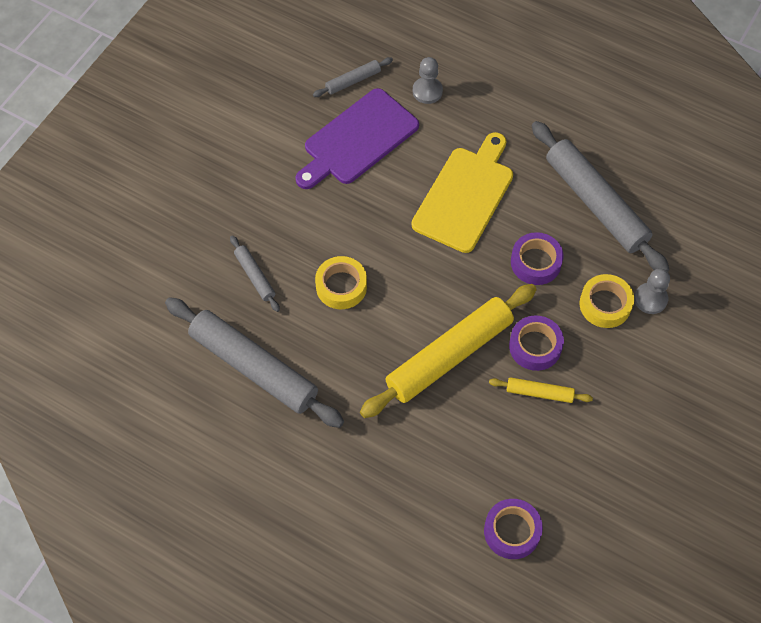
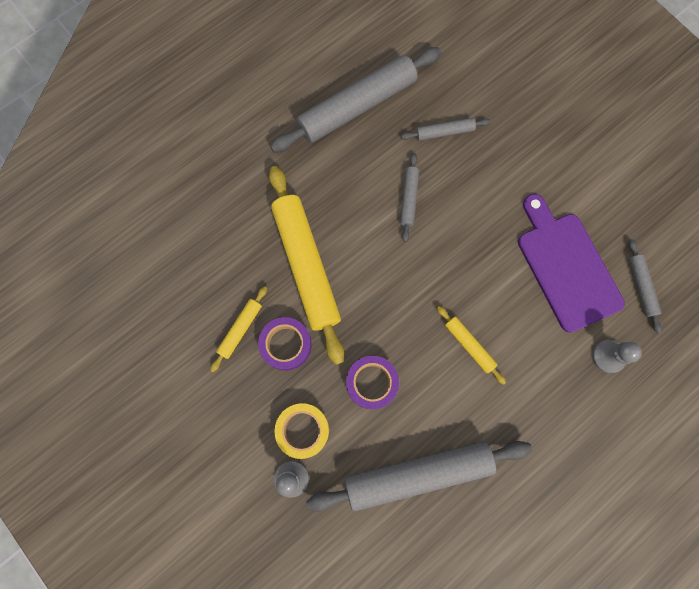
camera: 110 degrees right, 15 degrees up
(341, 286) = (409, 199): yellow tape -> grey rolling pin
(465, 195) = (469, 345): yellow cutting board -> yellow rolling pin
(512, 531) = (132, 255): purple tape -> none

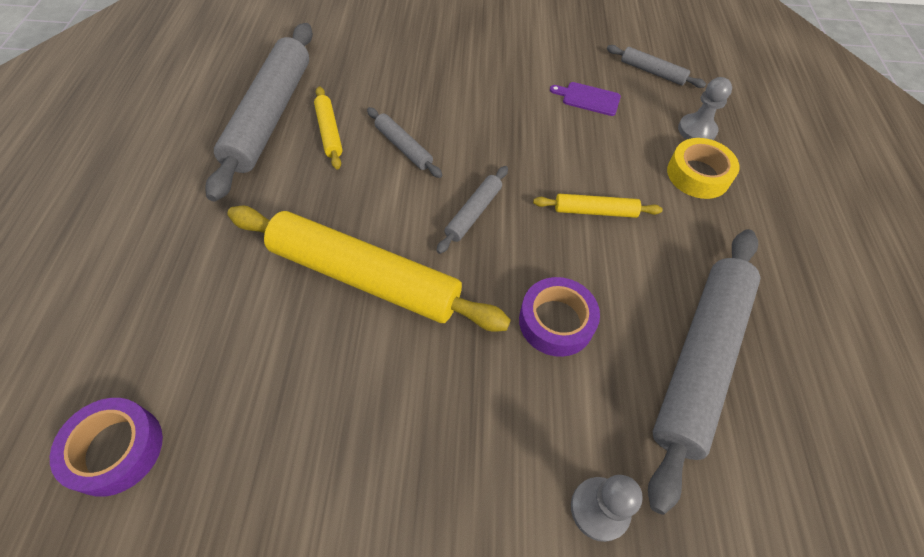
camera: 50 degrees left, 20 degrees down
(240, 329) = (356, 406): yellow rolling pin -> yellow rolling pin (329, 132)
(286, 345) = (427, 371): purple tape -> purple tape (116, 449)
(303, 430) = (547, 441): yellow tape -> yellow tape (698, 175)
(444, 132) = (376, 82): grey rolling pin -> grey rolling pin (473, 213)
(566, 267) = (588, 98): purple cutting board -> purple cutting board, size x0.43

